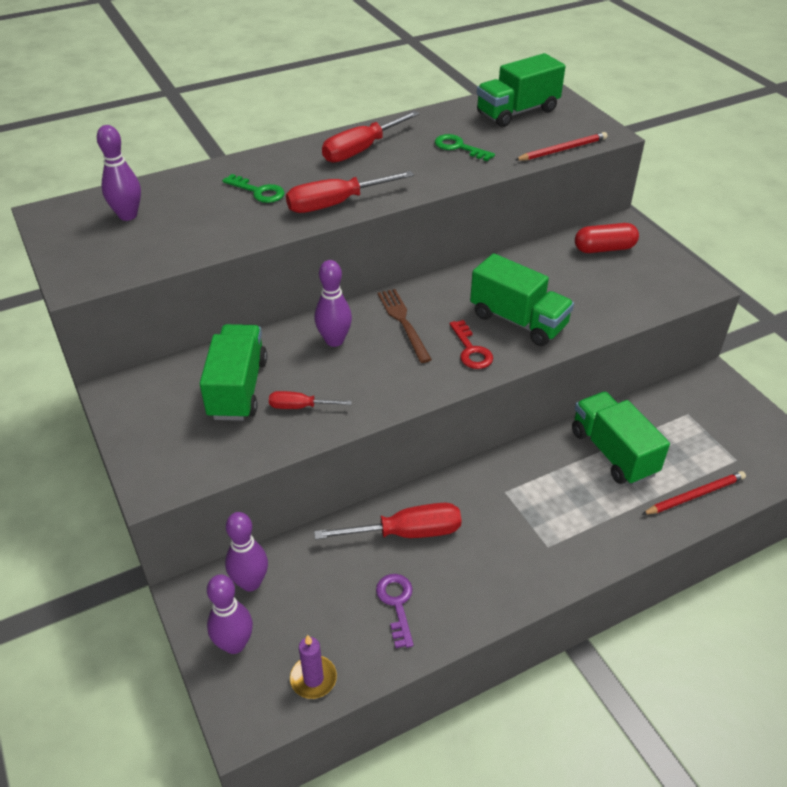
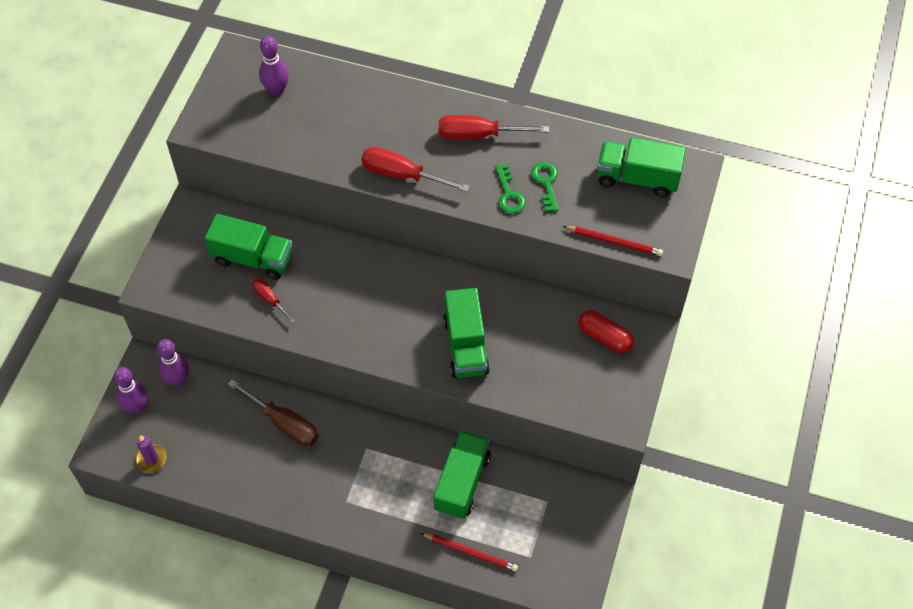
camera: 45 degrees right, 15 degrees up
(238, 388) = (253, 258): green truck -> green truck turned 60 degrees clockwise
(258, 191) = (370, 126): green key -> green key (509, 194)
(334, 340) = (341, 267): purple bowling pin -> none
(396, 604) = (232, 458): purple key -> none
(403, 322) = (396, 288): brown fork -> none
(406, 533) = (283, 423): red screwdriver -> brown screwdriver
(471, 350) = (409, 343): red key -> none

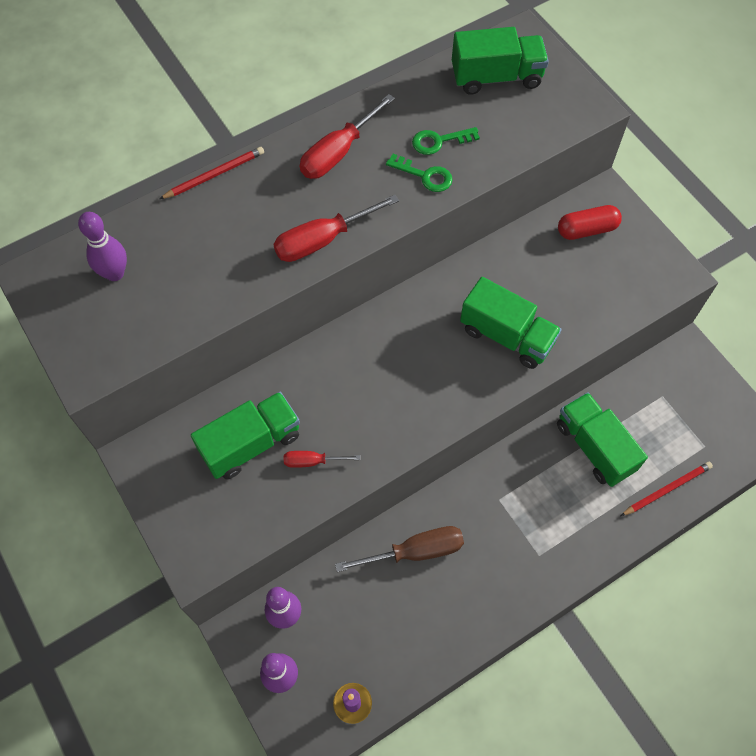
camera: 50 degrees left, 5 degrees up
(546, 183) = (439, 141): green key -> green key turned 45 degrees counterclockwise
(614, 242) = (546, 137): red pencil -> red pencil (214, 175)
(637, 178) = (496, 77): green truck -> green truck turned 150 degrees counterclockwise

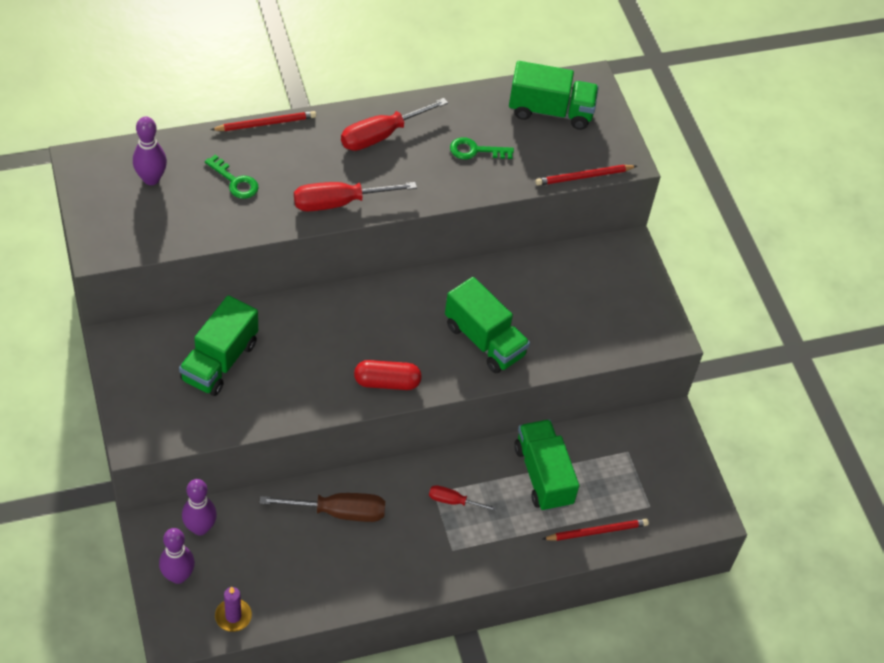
camera: 10 degrees right, 10 degrees down
(251, 444) = (219, 361): green truck -> green truck turned 135 degrees clockwise
(312, 461) = (268, 391): red screwdriver -> red screwdriver (453, 501)
(425, 175) = (450, 175): green key -> green key (235, 181)
(557, 137) = (584, 177): none -> red pencil
(587, 230) = (598, 273): red capsule -> red capsule (387, 382)

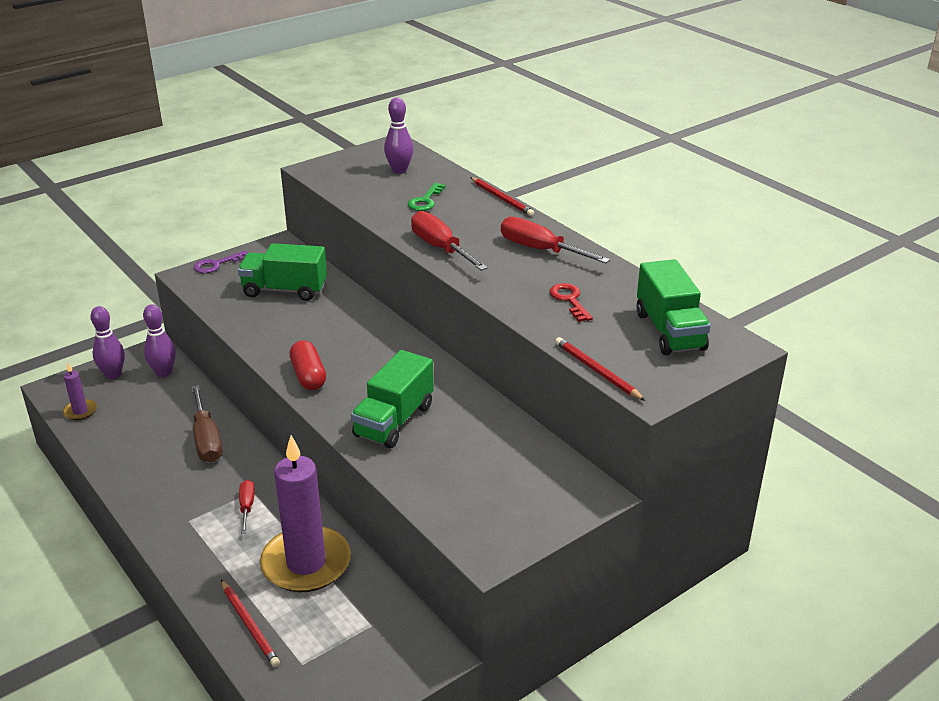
camera: 75 degrees right, 20 degrees down
(128, 408) = (217, 264): none -> purple key
(475, 150) = (569, 300): green key -> red key
(543, 475) = (306, 563): green truck -> purple candle

